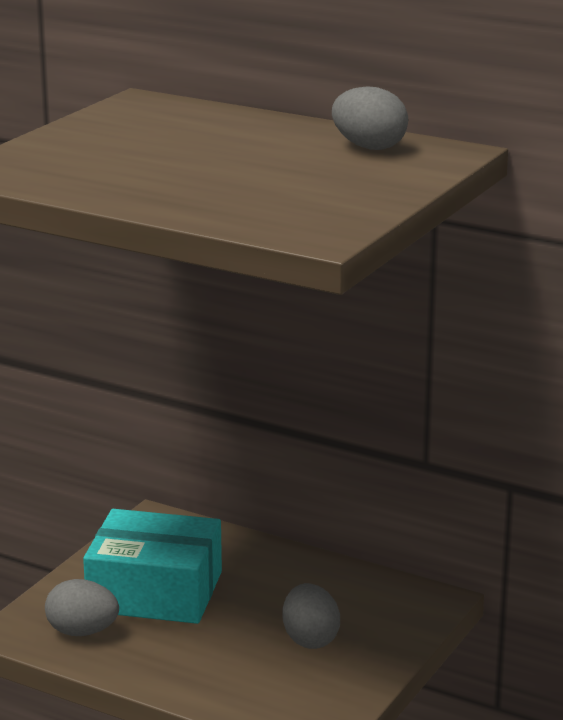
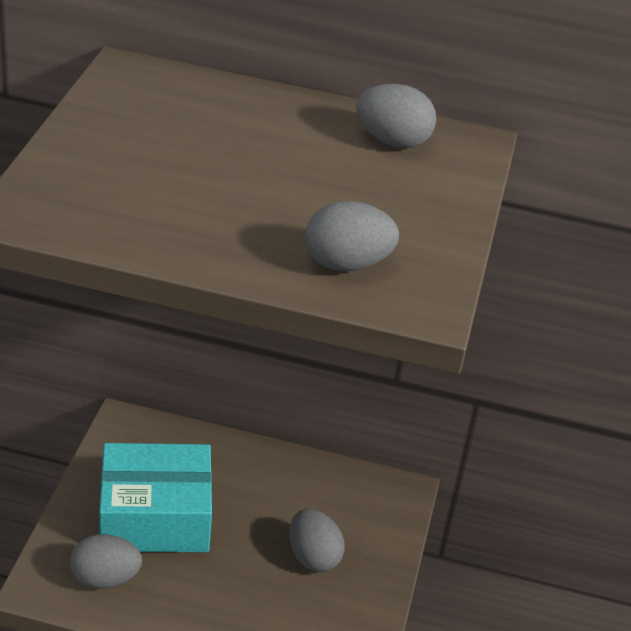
camera: 20 degrees left, 15 degrees up
(263, 211) = (346, 264): none -> grey egg

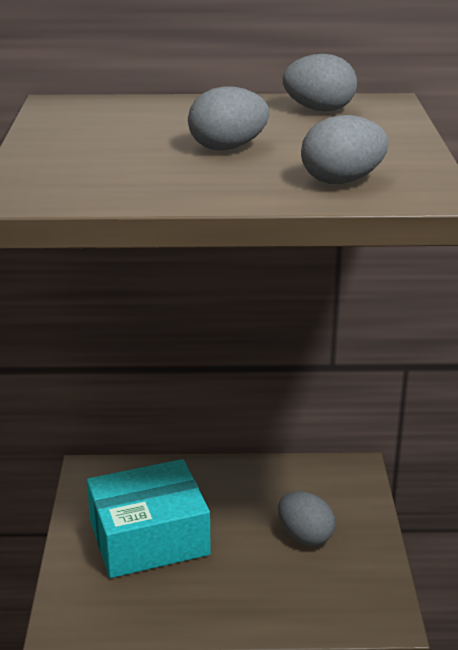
camera: 10 degrees left, 10 degrees down
(105, 578) = (123, 600): grey egg -> grey egg (227, 148)

